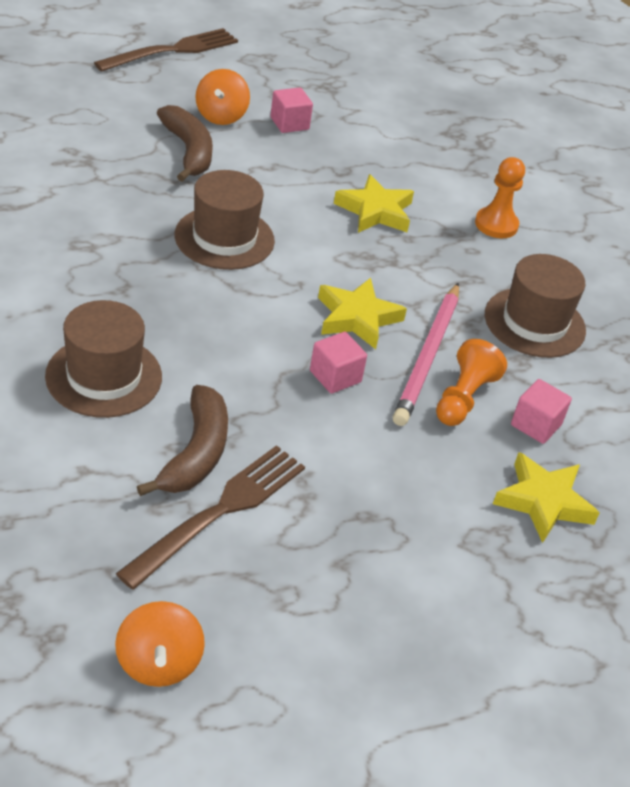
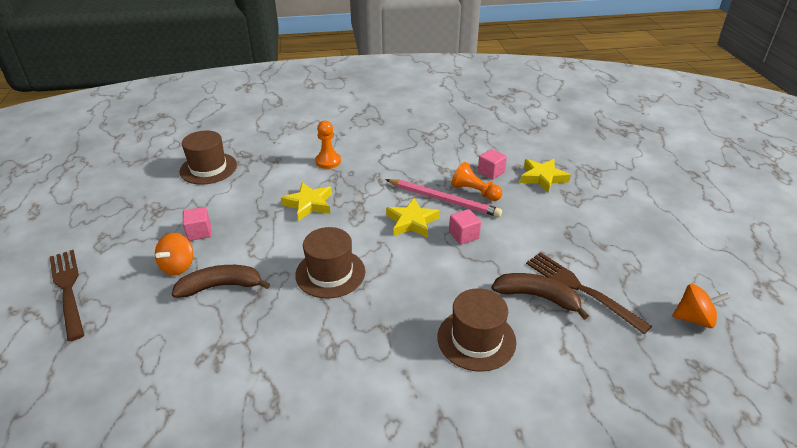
camera: 75 degrees left, 5 degrees down
(221, 116) = (178, 266): orange spinning top -> orange spinning top turned 90 degrees clockwise
(534, 322) = (413, 161): brown hat -> brown hat (208, 168)

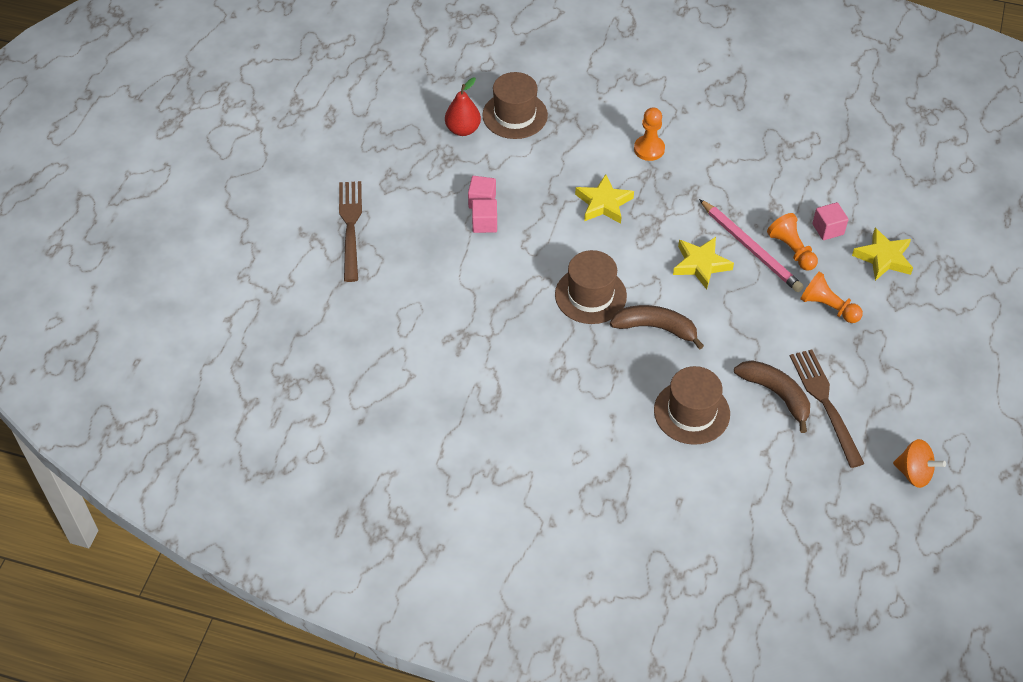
camera: 25 degrees right, 15 degrees up
(165, 188) = (463, 129): none -> red pear
(178, 266) = (452, 235): orange spinning top -> none
(221, 286) = (485, 272): brown banana -> brown banana (656, 328)
(464, 235) = (746, 300): pink cube -> pink cube (484, 223)
(529, 220) = (828, 307): none -> orange pawn

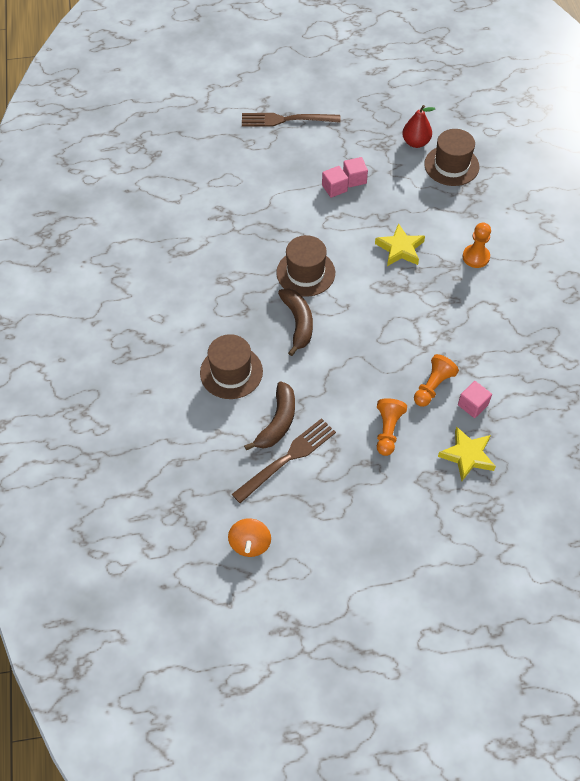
camera: 65 degrees right, 5 degrees up
(350, 226) = (286, 120): brown fork -> brown fork turned 150 degrees counterclockwise
(701, 264) = (378, 330): yellow star -> none
(750, 248) = (416, 357): pink pencil -> none

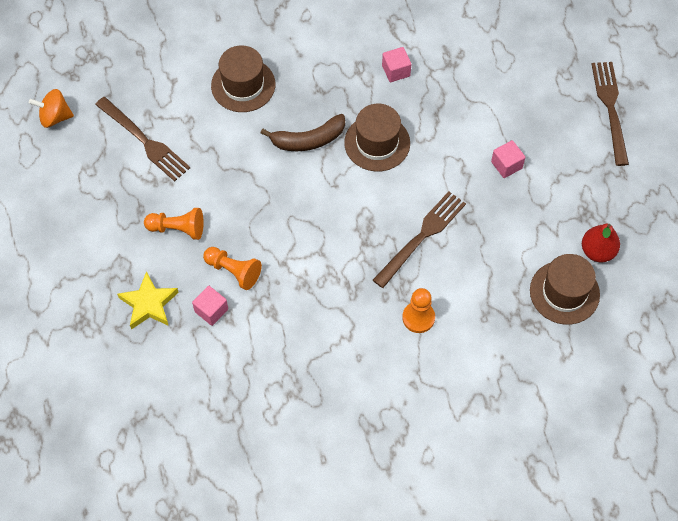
camera: 85 degrees right, 5 degrees up
(277, 422) = (185, 130): brown banana -> none
(354, 179) = (524, 185): pink cube -> pink cube (396, 71)
(400, 249) = (422, 236): yellow star -> brown fork

